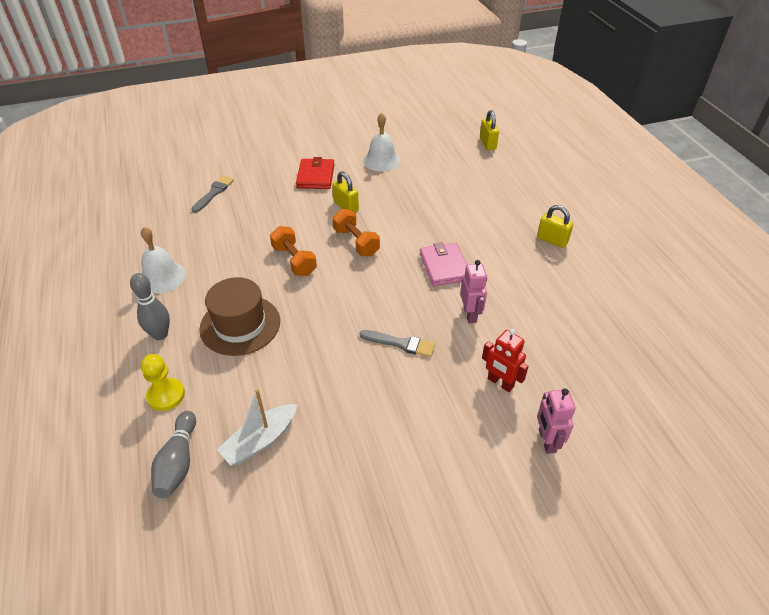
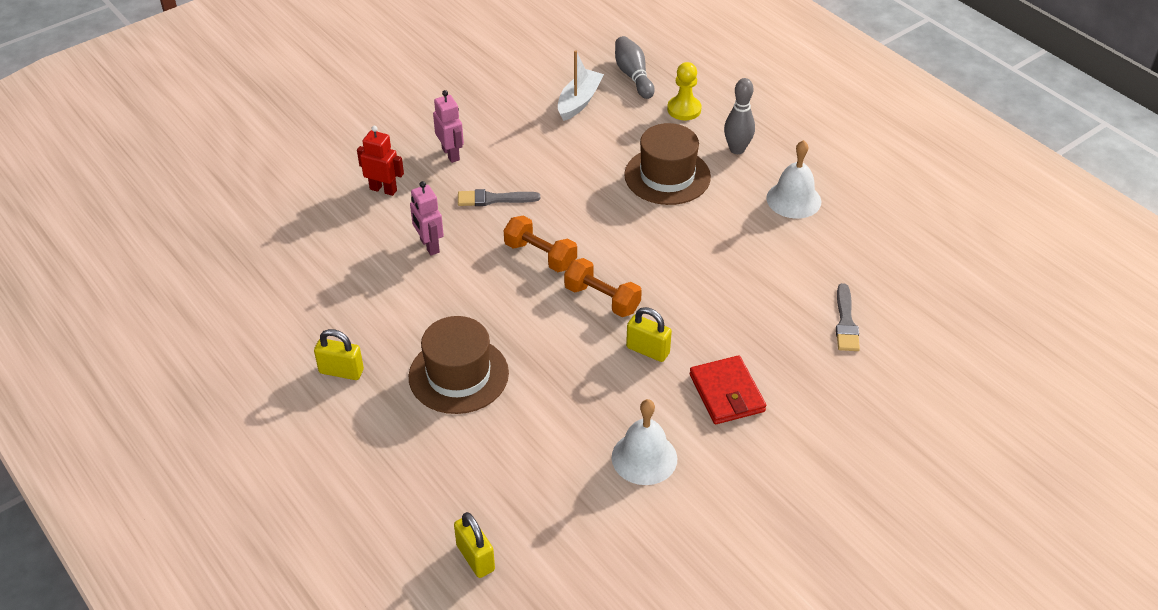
camera: 160 degrees right, 0 degrees up
(294, 260) = (662, 255): orange dumbbell -> orange dumbbell (540, 255)
(444, 267) = (476, 295): pink wallet -> none
(473, 220) = (458, 375): none -> brown hat
(546, 441) = (334, 156): pink robot -> pink robot (451, 154)

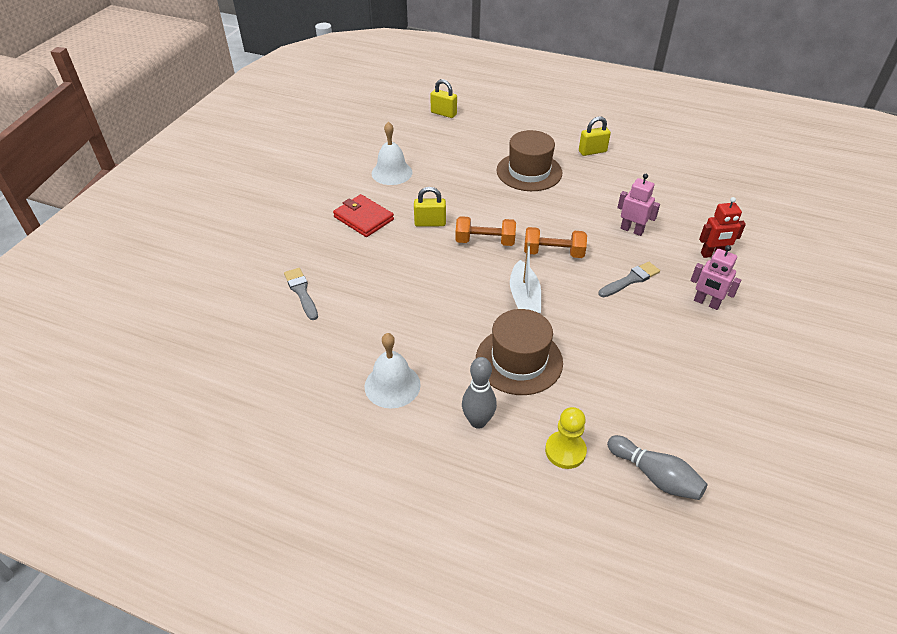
camera: 150 degrees right, 0 degrees up
(579, 101) = (670, 410): white boat -> white boat (524, 297)

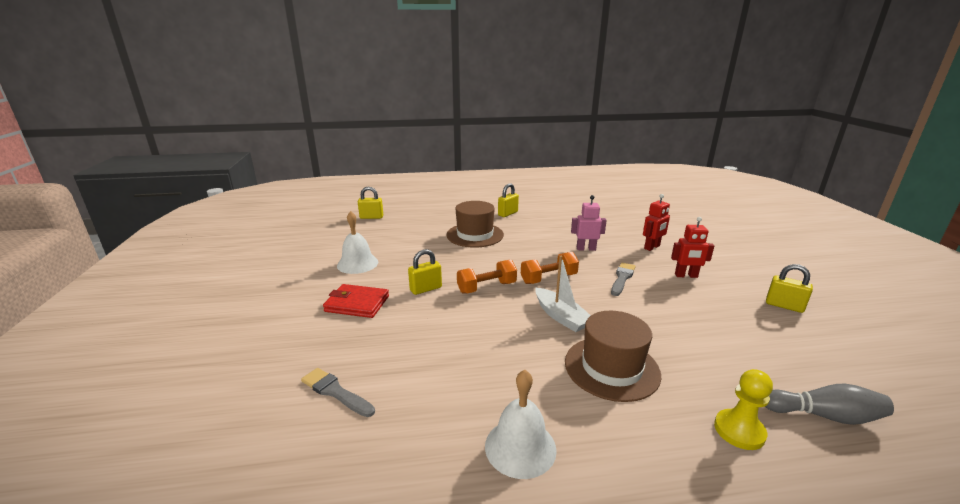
camera: 30 degrees left, 20 degrees down
(478, 421) = (639, 442): grey bowling pin -> none
(706, 303) = (686, 276): pink robot -> red robot
(772, 377) = (784, 306): none -> yellow padlock

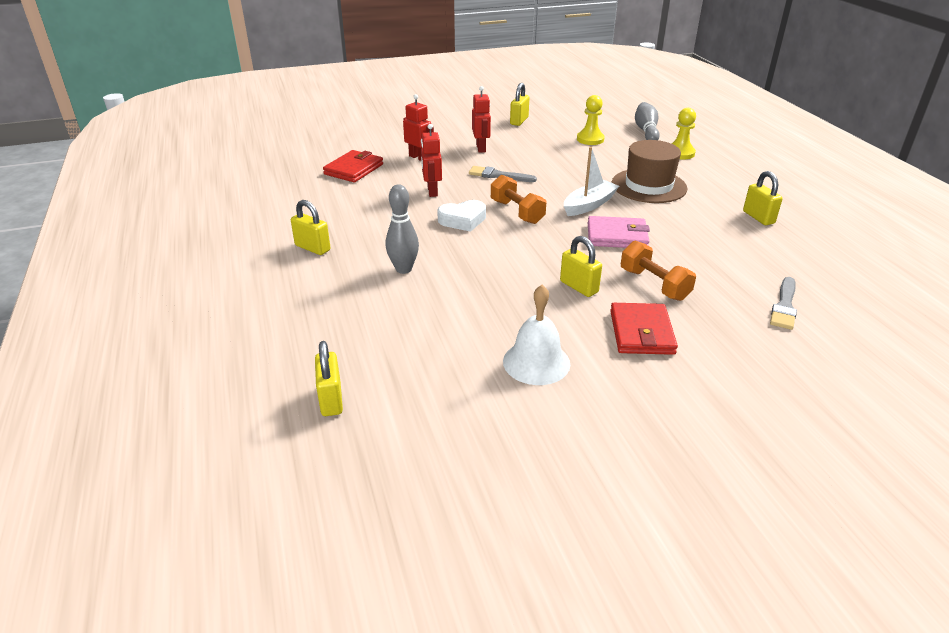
camera: 100 degrees left, 10 degrees up
(475, 235) = (403, 269): brown hat -> grey bowling pin
(486, 287) = (555, 247): orange dumbbell -> orange dumbbell (654, 284)
(496, 321) = (617, 236): none -> pink wallet
(520, 447) = (758, 217): white bell -> yellow padlock
(537, 256) = (463, 220): none -> white heart
(586, 249) = (432, 191): pink robot -> red robot
(621, 225) = (354, 169): none -> red wallet
(751, 350) = (590, 139): none -> yellow pawn

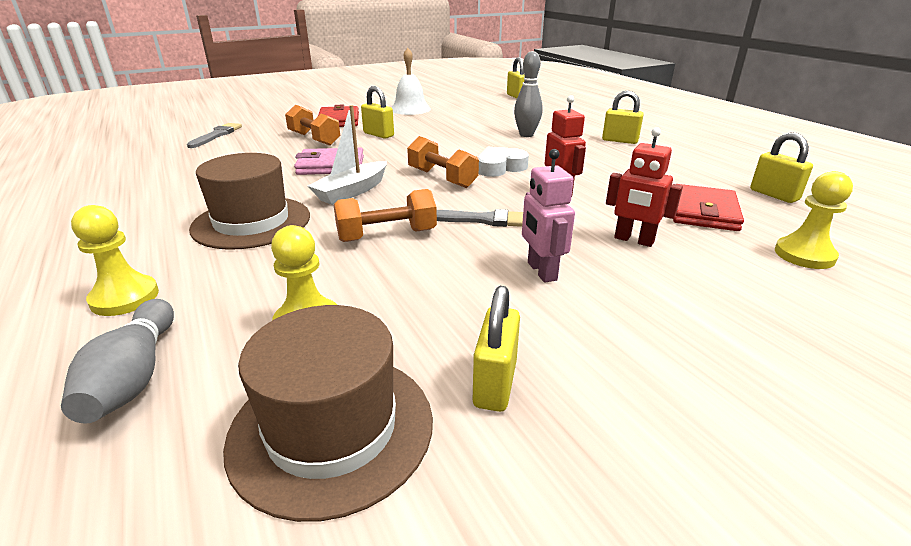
camera: 170 degrees right, 5 degrees down
(341, 144) = (804, 255): none -> yellow pawn
(481, 148) = (541, 271): red robot -> pink robot
(559, 171) = (387, 235): none -> orange dumbbell
(572, 117) = (332, 428): none -> brown hat
(758, 217) = (139, 193): yellow padlock -> yellow padlock (774, 195)

